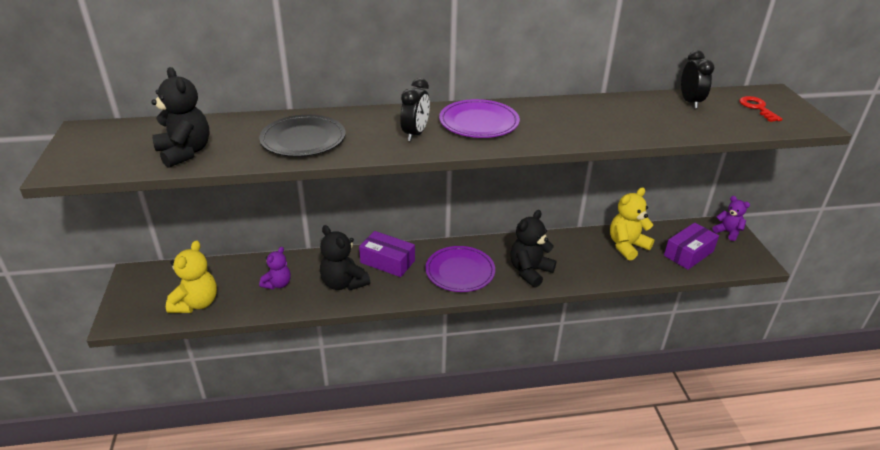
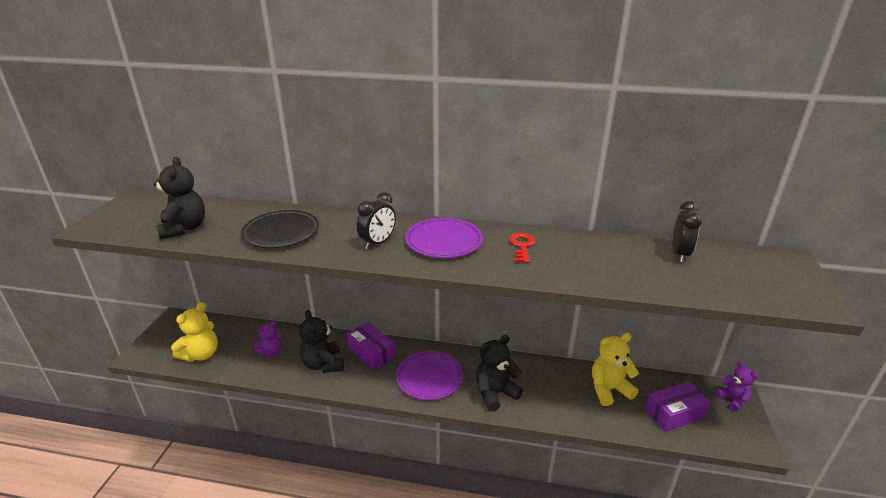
camera: 20 degrees right, 5 degrees down
(757, 108) = (756, 273): red key -> red key (522, 246)

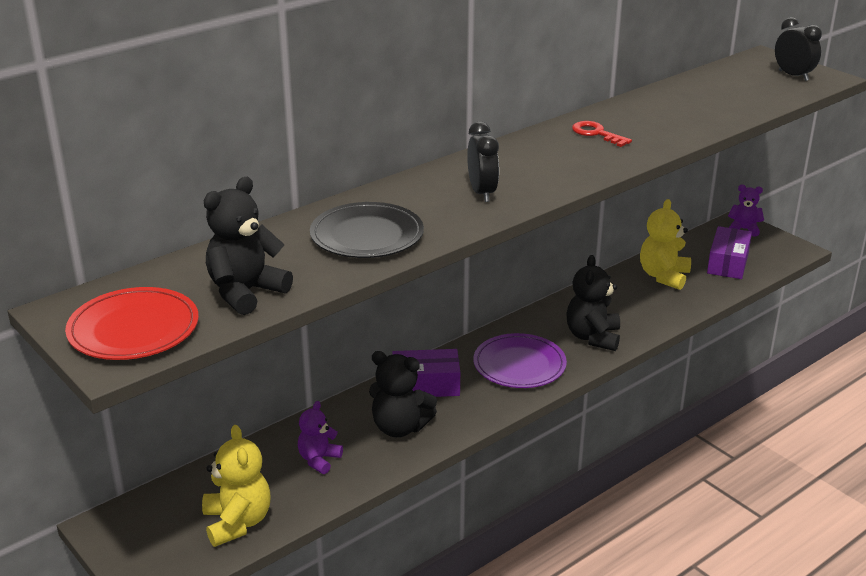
camera: 50 degrees left, 0 degrees up
(125, 219) = (133, 329): none -> red plate
(184, 228) = (246, 292): black teddy bear -> black teddy bear turned 75 degrees counterclockwise
(271, 352) = (319, 460): purple teddy bear -> purple teddy bear turned 150 degrees counterclockwise
(444, 241) = (531, 162): purple plate -> none
(679, 254) = (703, 85): black clock -> black clock (793, 76)

